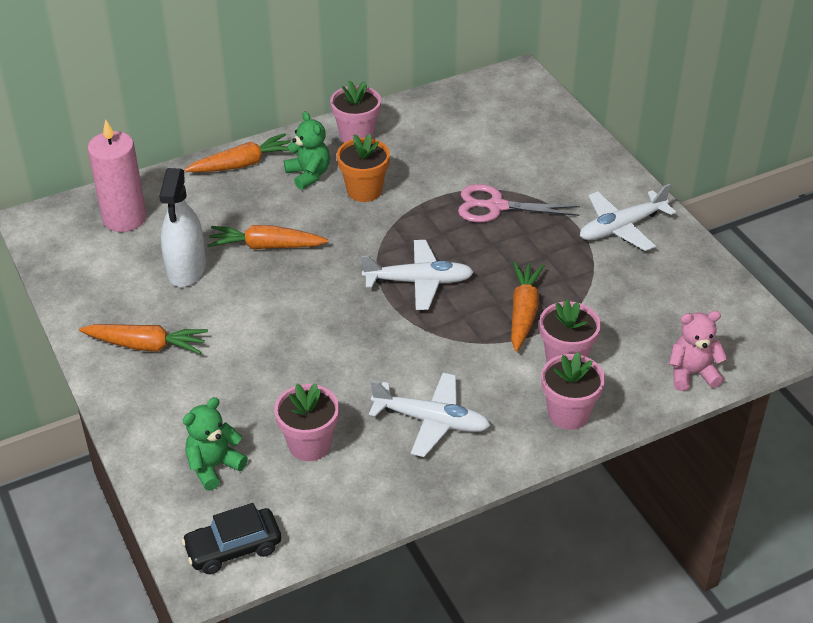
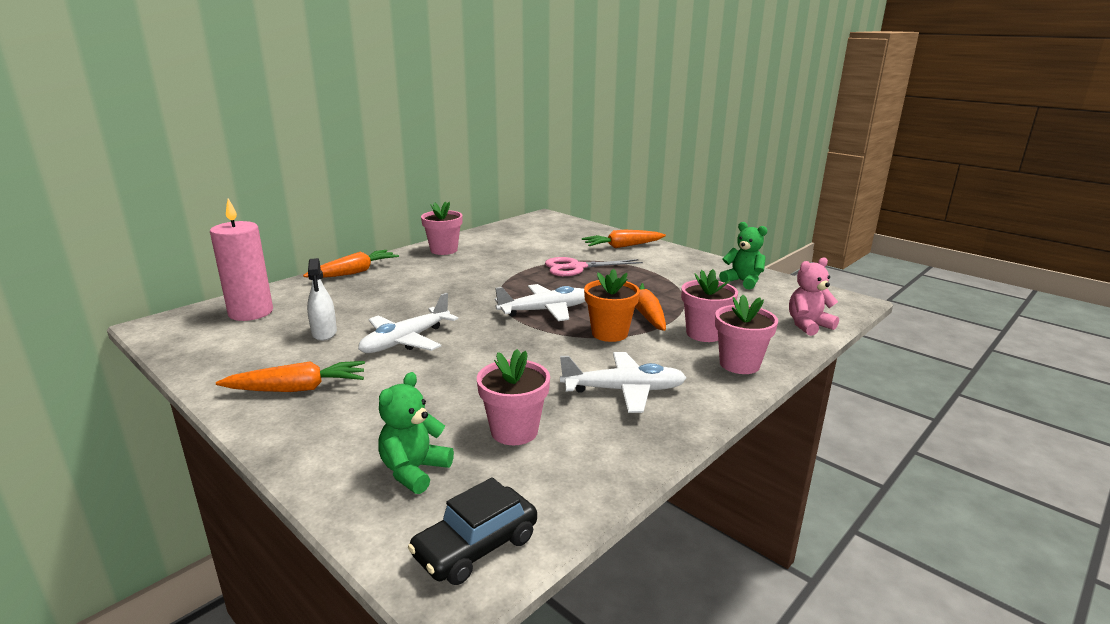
camera: 20 degrees left, 20 degrees down
(186, 269) = (324, 333): white spray bottle -> white spray bottle, size x0.65
(266, 246) = (397, 310): orange carrot -> orange carrot (622, 246)
(308, 175) = (415, 271): green teddy bear -> green teddy bear (742, 281)
(364, 190) = (466, 273): orange flower pot -> orange flower pot (609, 333)
(622, 227) = (677, 265): white plane -> white plane (406, 341)

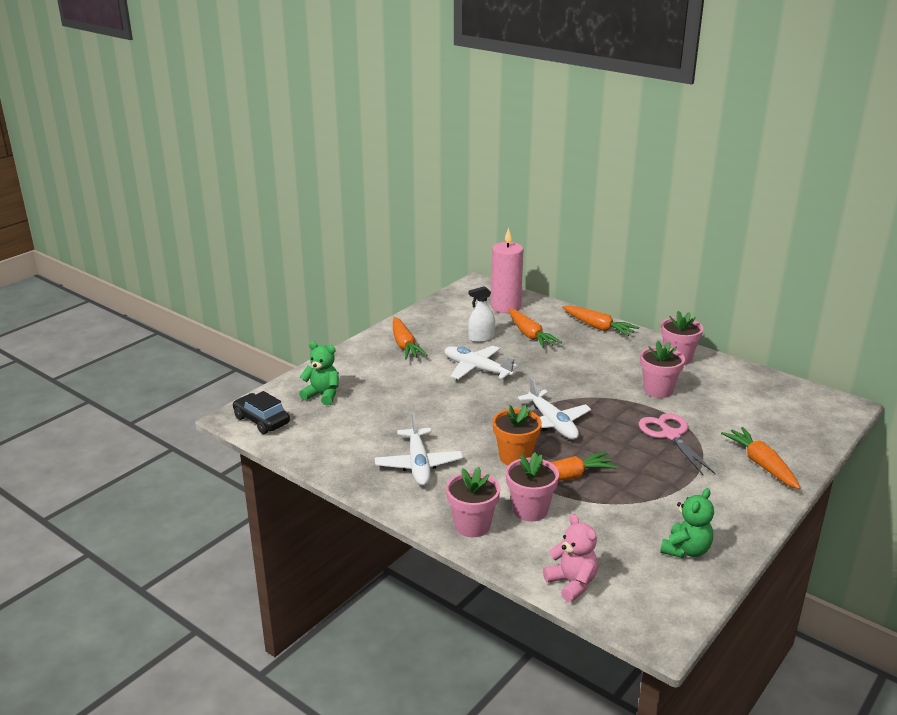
camera: 85 degrees right, 5 degrees up
(342, 305) = (530, 335): none -> orange carrot
(514, 431) = (362, 423): pink flower pot -> pink flower pot (658, 390)

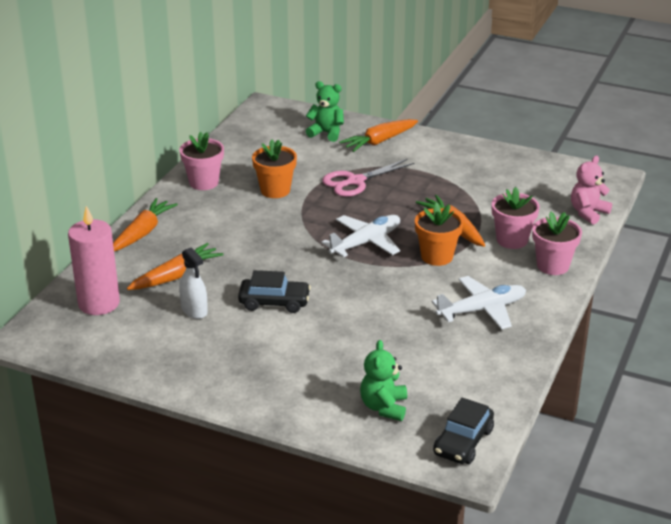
camera: 105 degrees left, 5 degrees up
(404, 345) = (232, 367): orange carrot -> none
(477, 369) = (274, 302): white plane -> black car
(658, 390) = (275, 190): pink flower pot -> orange flower pot
(686, 550) = (514, 170): green teddy bear -> green teddy bear (326, 133)

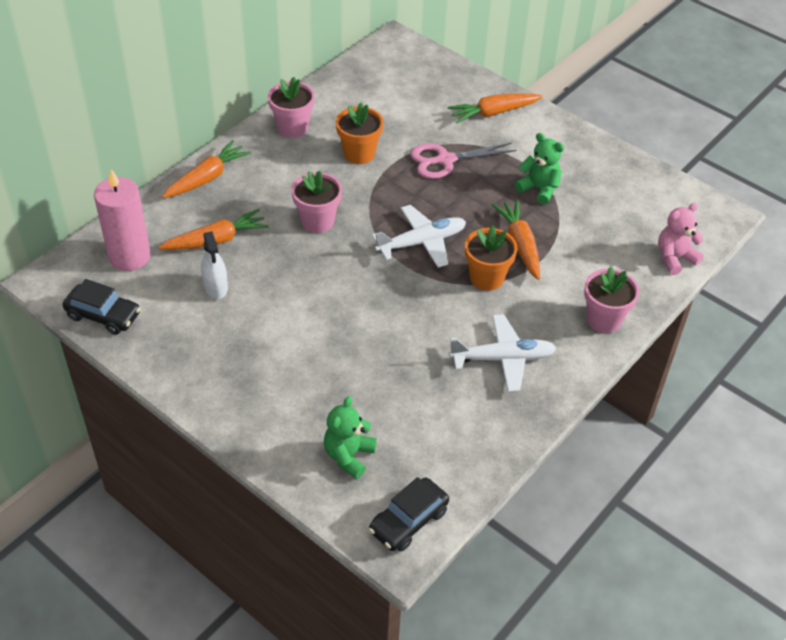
camera: 15 degrees right, 15 degrees up
(274, 302) = (297, 296): black car -> black car (103, 315)
(326, 133) = (443, 90): green teddy bear -> green teddy bear (539, 189)
(512, 240) = (575, 275): pink flower pot -> pink flower pot (317, 221)

